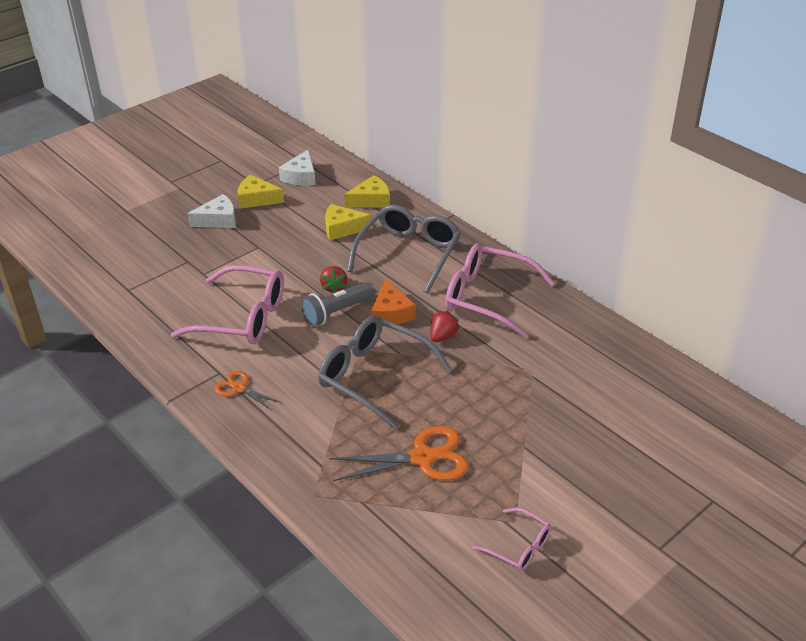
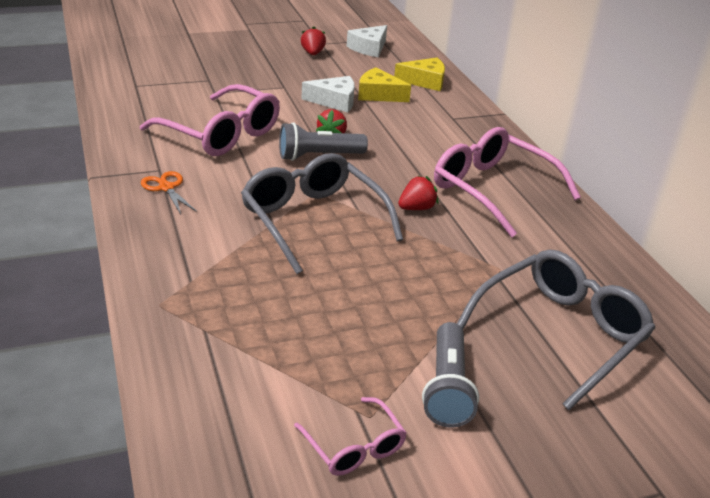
camera: 20 degrees right, 5 degrees down
(218, 220) = (264, 59): white cheese -> white cheese (334, 101)
(256, 199) = (312, 53): yellow cheese -> red strawberry
(391, 313) = (375, 172): orange cheese -> none
(408, 254) = (432, 131): grey glasses -> grey glasses (560, 333)
(422, 458) = (307, 311): orange scissors -> none
(551, 480) = (447, 388): none -> grey flashlight

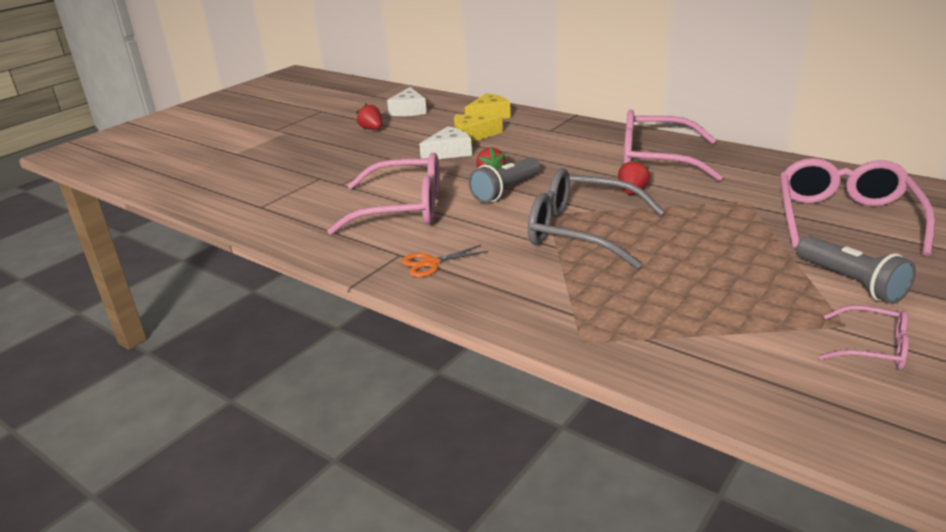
camera: 30 degrees left, 5 degrees down
(166, 188) = (431, 263): orange scissors -> orange scissors turned 45 degrees counterclockwise
(560, 333) = (845, 219): grey glasses -> pink glasses

